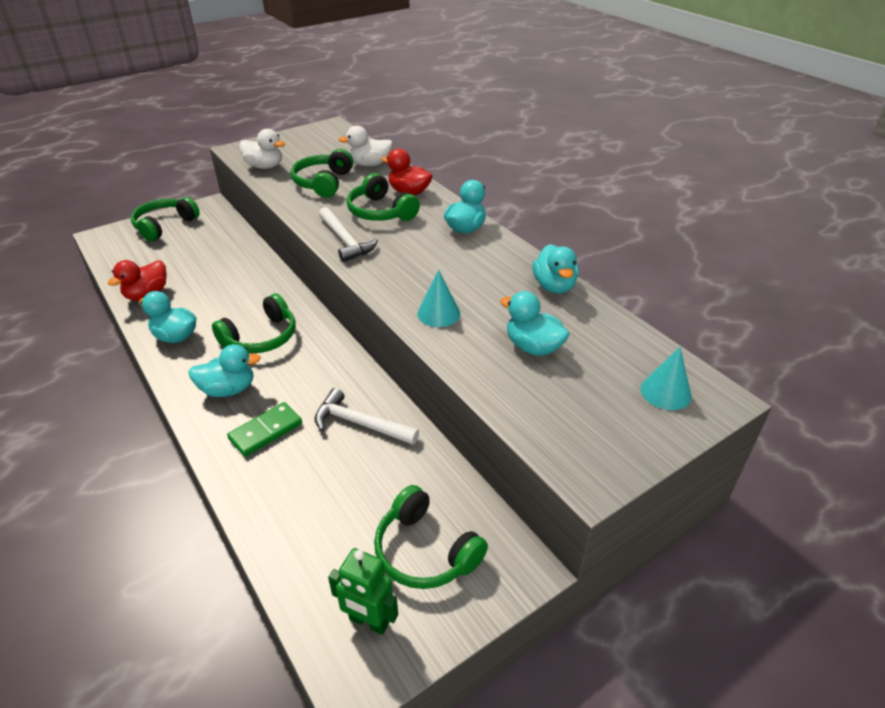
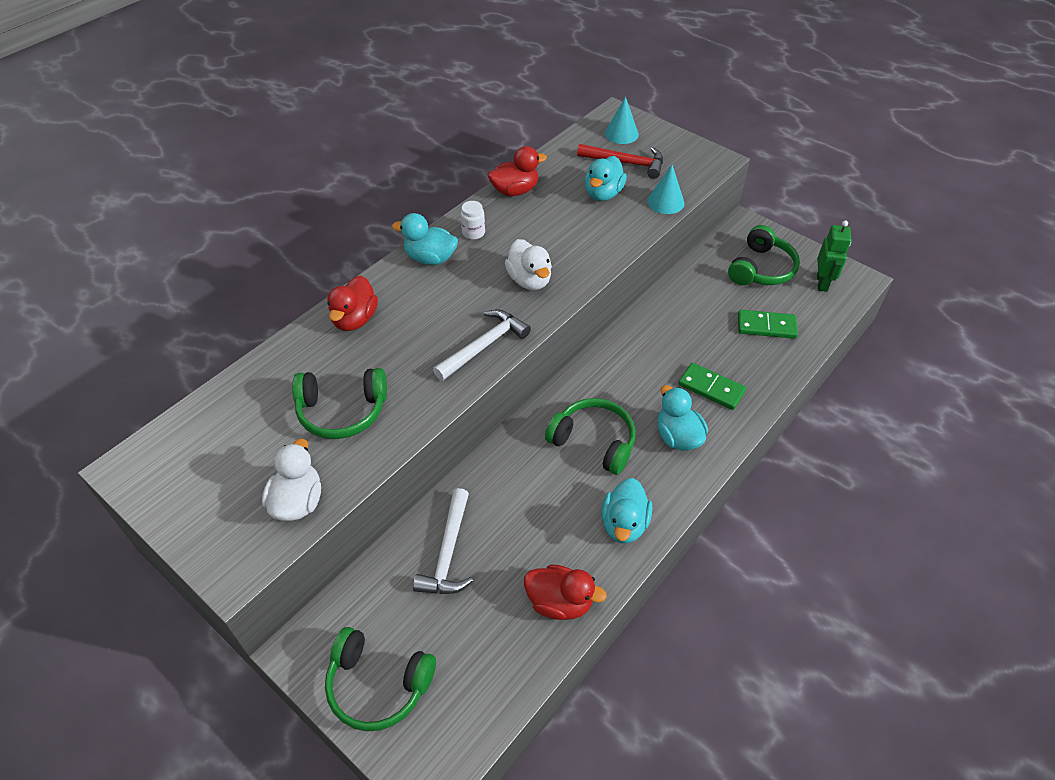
camera: 105 degrees left, 10 degrees up
(322, 514) = (766, 326): none -> green domino
(360, 424) = (672, 330): white hammer -> white hammer (448, 552)
(369, 164) = (277, 377): white duck -> white duck (529, 280)
(380, 212) = (410, 333): green headphones -> none
(438, 313) = (583, 251): turquoise cone -> turquoise cone (665, 202)
(492, 253) = (473, 233): none -> white jar
(554, 286) = (515, 191): turquoise duck -> red duck
(594, 380) = (626, 163): none -> red hammer

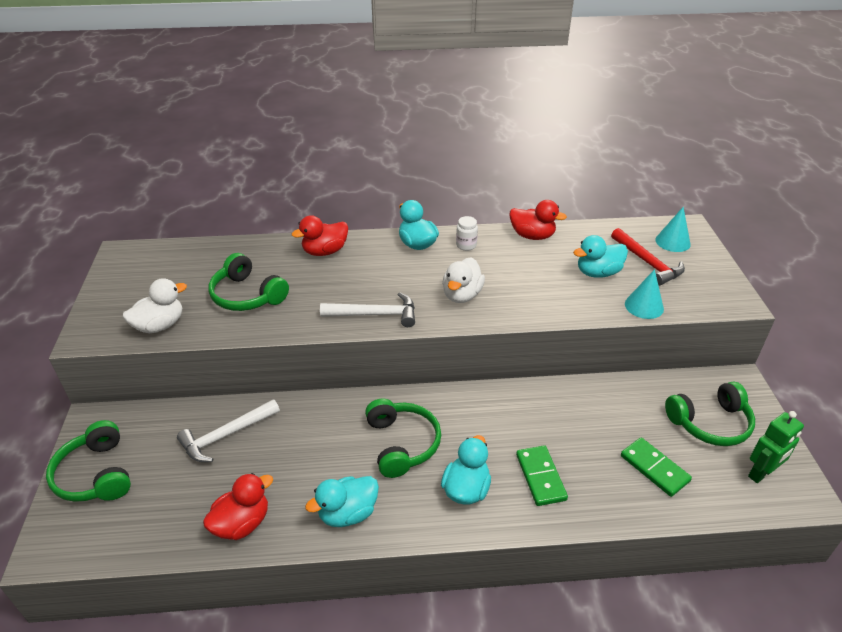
camera: 45 degrees right, 10 degrees down
(559, 602) = (242, 523): red duck -> red duck turned 105 degrees counterclockwise

